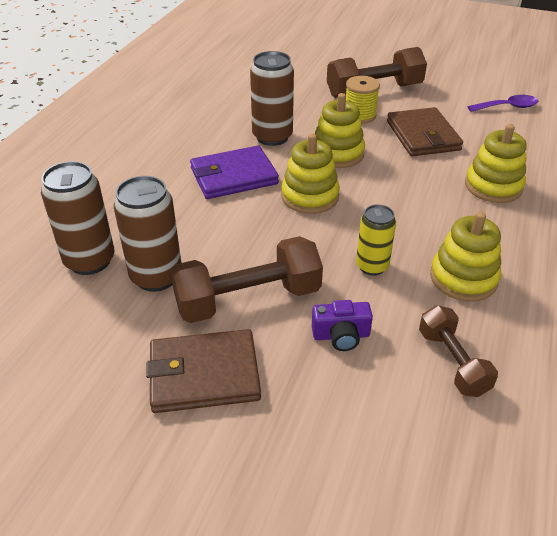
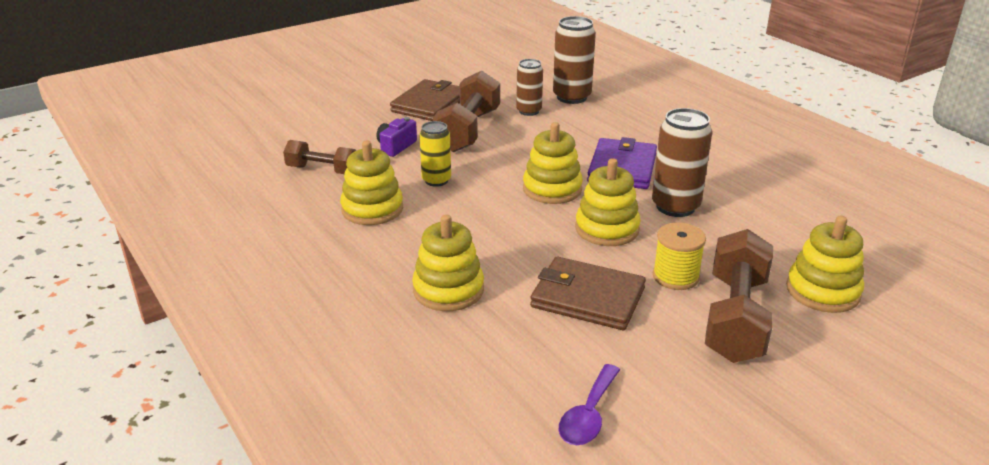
camera: 125 degrees right, 10 degrees down
(156, 277) = (529, 111): brown can -> brown can, size x0.64
(314, 74) = (822, 291): none -> yellow stacking toy

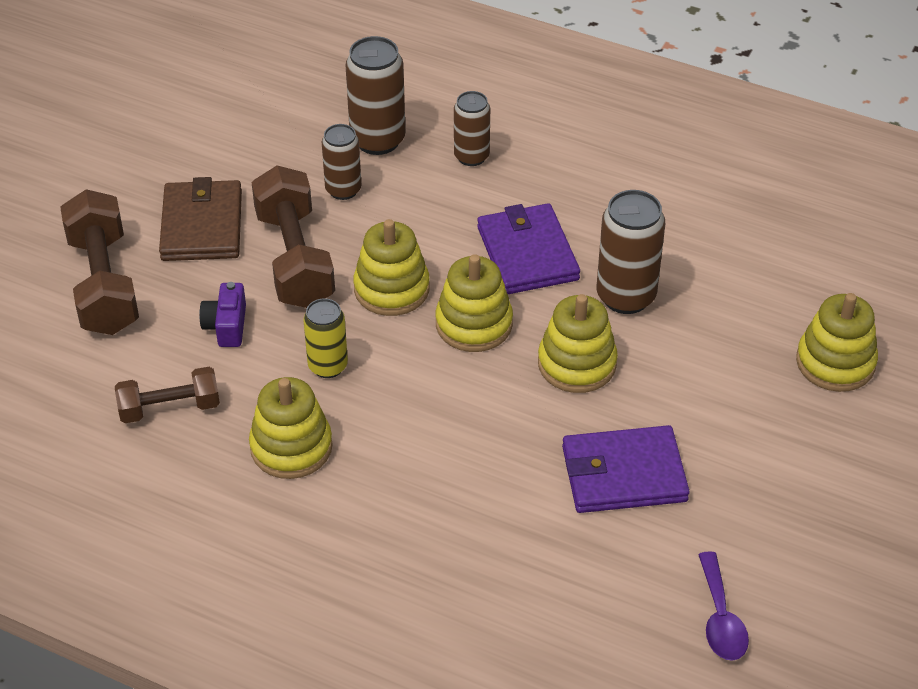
camera: 30 degrees left, 15 degrees up
(448, 290) = (476, 529): yellow stacking toy -> yellow stacking toy (391, 289)
(587, 298) = (623, 474): brown wallet -> purple wallet
(626, 117) = (471, 156): none -> brown can
(675, 276) = (689, 404): yellow spool -> none
(735, 318) = (777, 436): brown dumbbell -> brown dumbbell (104, 284)

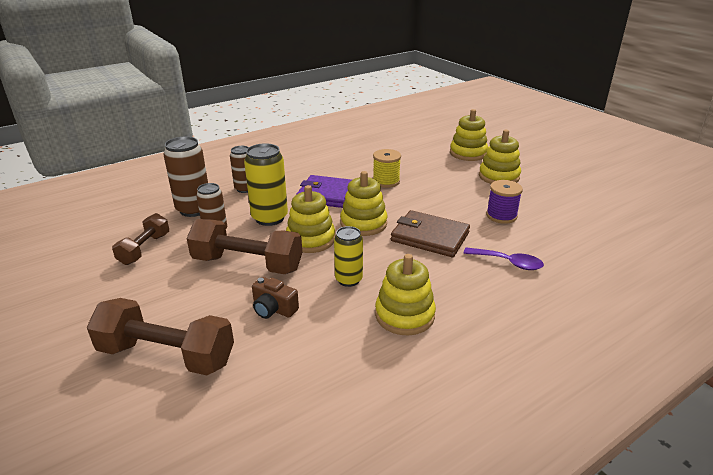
camera: 60 degrees left, 15 degrees down
(169, 408) = (323, 360): brown dumbbell -> brown dumbbell (144, 249)
(202, 225) = (172, 291): brown wallet -> brown wallet (429, 237)
(226, 326) = (273, 309): purple camera -> brown camera
(413, 223) = (269, 218): none -> yellow can
(577, 364) = (418, 205): yellow stacking toy -> yellow stacking toy (499, 176)
(623, 474) = (501, 216): purple wallet -> purple spool
(626, 296) = (386, 181): brown can -> yellow spool
(720, 618) = (608, 220): purple spoon -> purple spoon (508, 263)

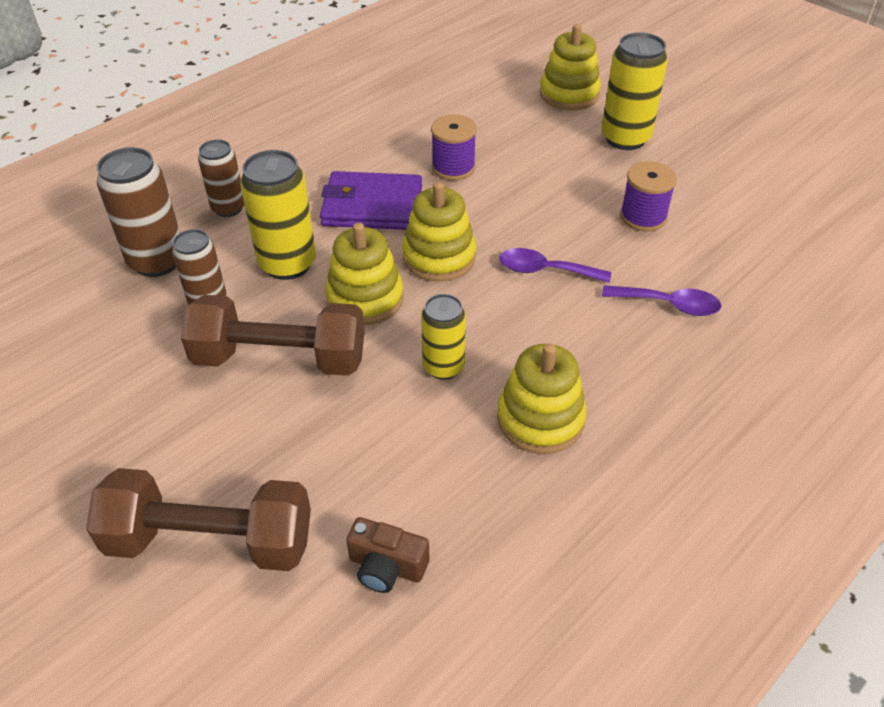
camera: 10 degrees left, 15 degrees up
(144, 249) = (103, 351): brown dumbbell -> none
(273, 309) = (346, 436): brown camera -> brown camera (386, 566)
(386, 181) = (453, 167): yellow spool -> purple spool
(429, 237) = (545, 270): brown wallet -> purple spoon
(499, 176) = (625, 138): yellow stacking toy -> yellow can

